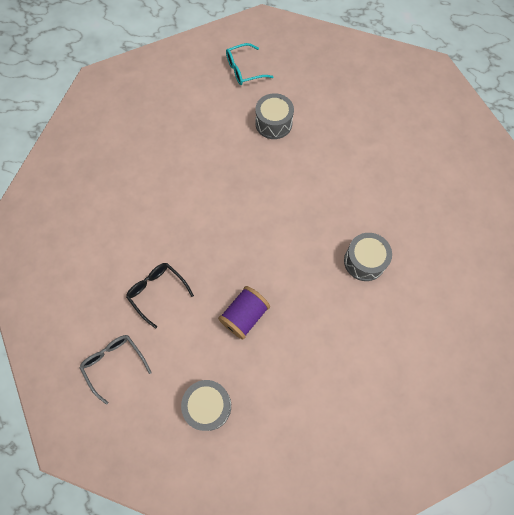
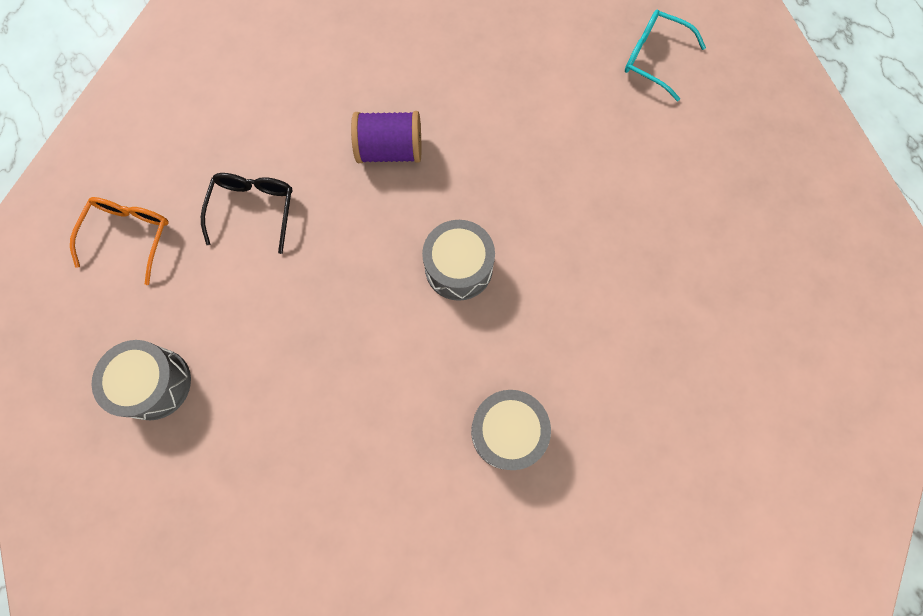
camera: 50 degrees right, 5 degrees up
(114, 364) = (130, 236): grey glasses -> orange glasses
(244, 316) = (303, 335): purple spool -> purple spool (390, 150)
(273, 123) = (608, 156): grey drum -> grey drum (458, 268)

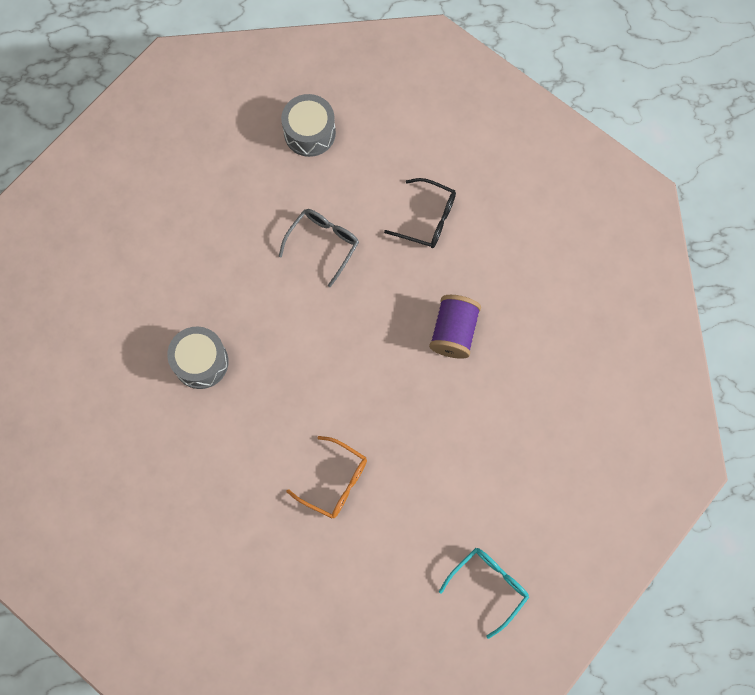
camera: 105 degrees right, 0 degrees up
(130, 236) = (429, 128): orange glasses -> orange glasses (334, 481)
(312, 323) = (323, 244): none -> grey glasses
(458, 268) = (336, 360): grey drum -> none

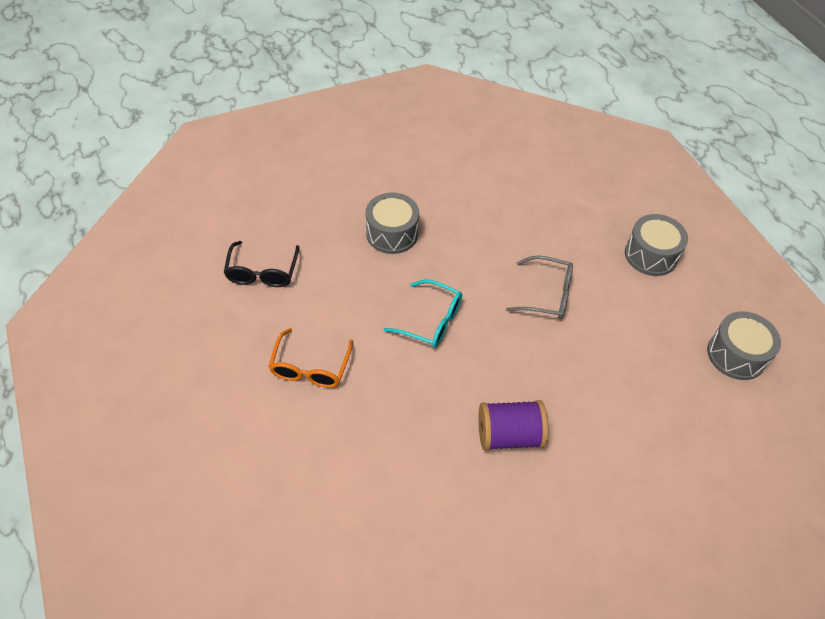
camera: 70 degrees right, 20 degrees down
(427, 219) = (621, 377): black glasses -> black glasses (262, 272)
(435, 115) = (736, 355): none -> grey drum
(488, 586) = (230, 550): turquoise glasses -> turquoise glasses (431, 321)

